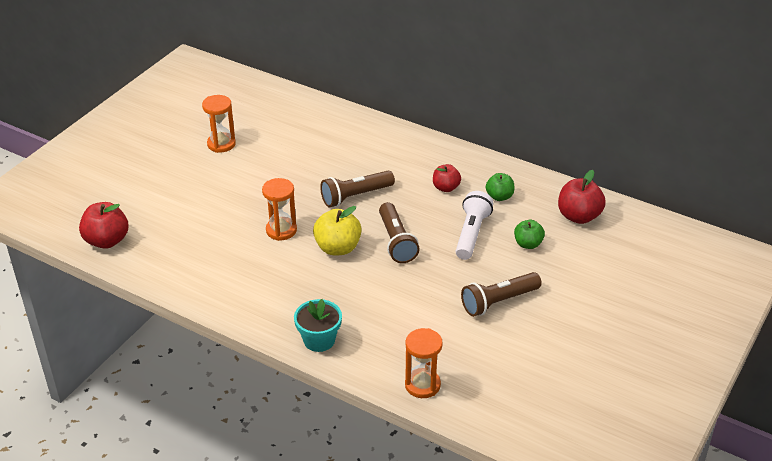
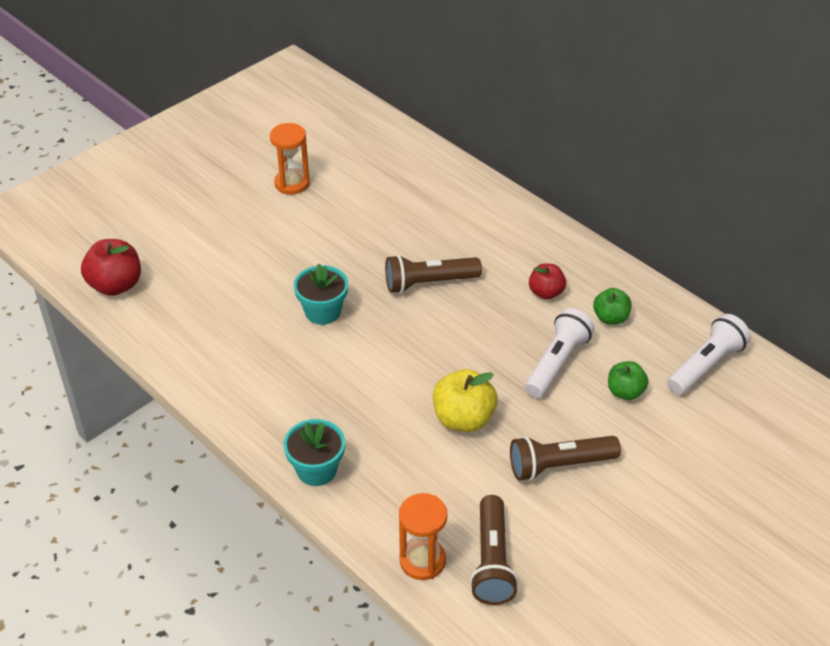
camera: 15 degrees right, 5 degrees up
(281, 230) = (323, 311): orange hourglass -> turquoise flower pot
(338, 248) = (383, 349): yellow apple -> yellow apple (463, 419)
(396, 241) = (458, 354): brown flashlight -> brown flashlight (492, 561)
(579, 216) = (705, 366): red apple -> white flashlight

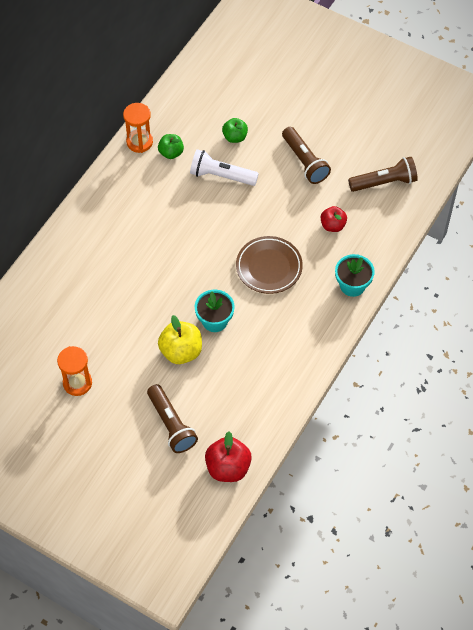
camera: 105 degrees left, 15 degrees up
(383, 382) = (269, 267): none -> brown plate
(422, 561) = (396, 215): orange hourglass -> orange hourglass (139, 142)
(429, 283) = (167, 262): brown flashlight -> brown flashlight (171, 424)
(463, 419) = (285, 217): yellow apple -> yellow apple (181, 351)
(546, 293) = (157, 192): red apple -> red apple (333, 225)
(705, 366) = (199, 99): white flashlight -> none

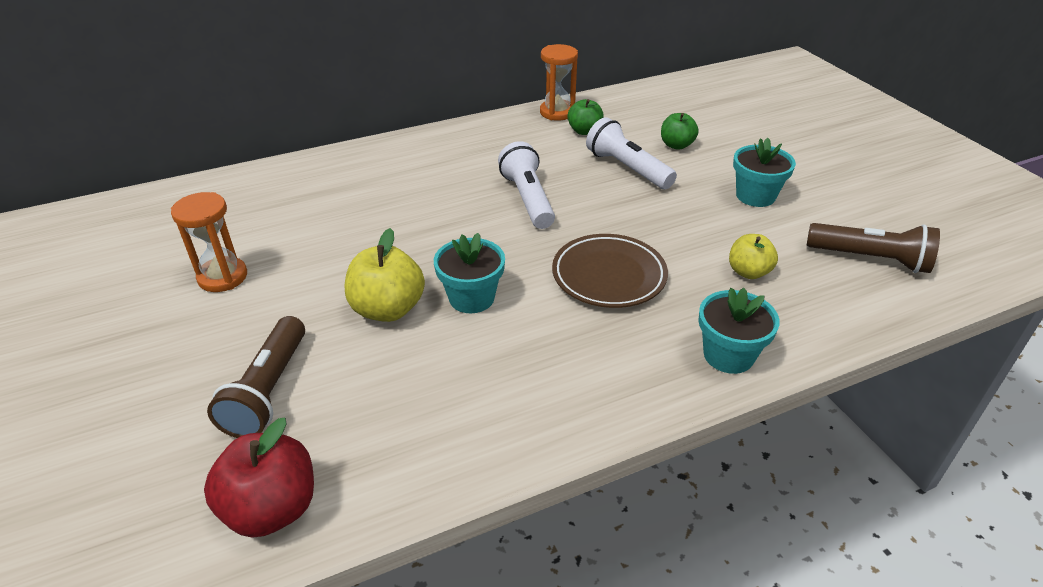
camera: 35 degrees right, 20 degrees down
(185, 234) = (528, 199): none -> white flashlight
(304, 161) = (755, 196): brown flashlight -> turquoise flower pot
(333, 225) = (748, 272): red apple -> yellow apple

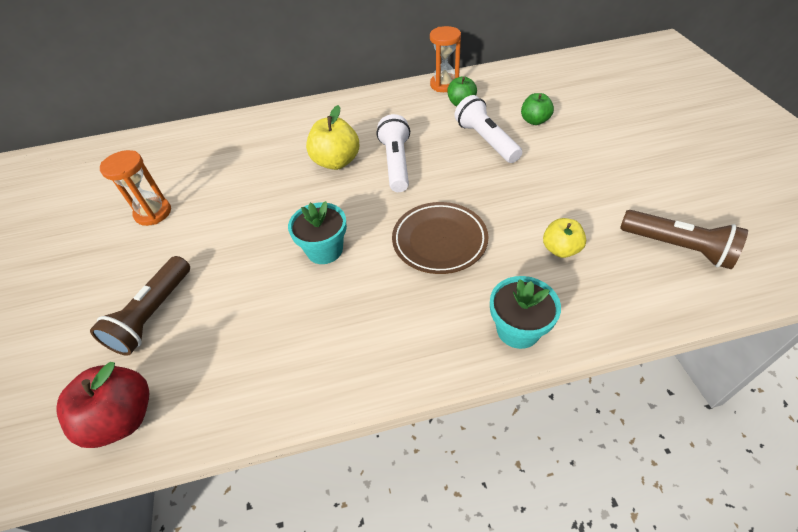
camera: 15 degrees right, 10 degrees up
(388, 309) = (259, 253): yellow apple -> yellow apple (336, 162)
(755, 196) = (589, 175): turquoise flower pot -> none

